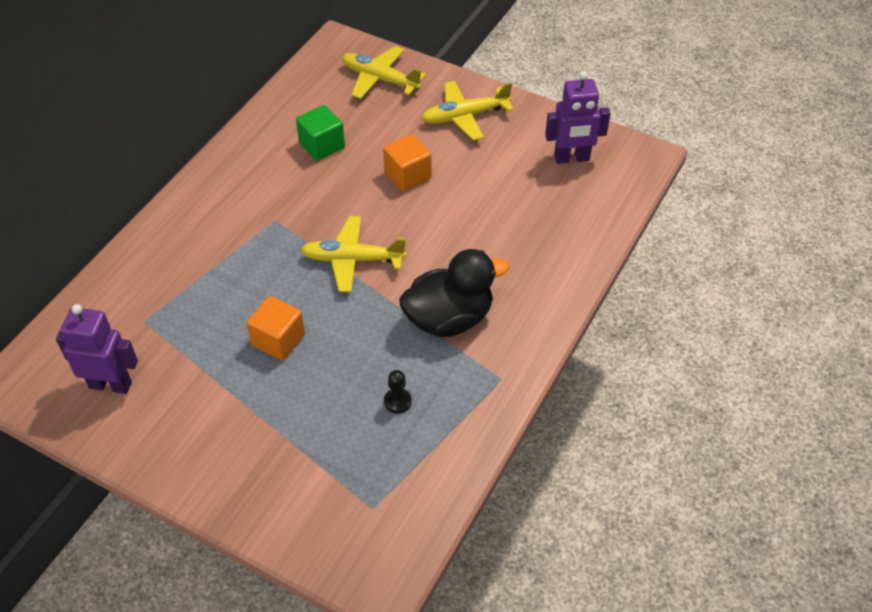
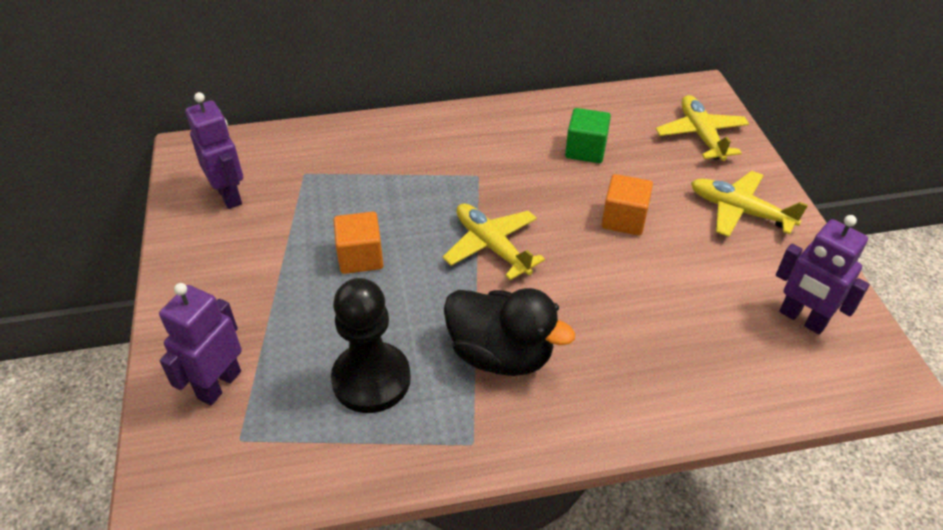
camera: 50 degrees right, 5 degrees down
(310, 495) = (219, 384): none -> purple robot
(397, 401) = (371, 379): black pawn -> black pawn, size x2.44

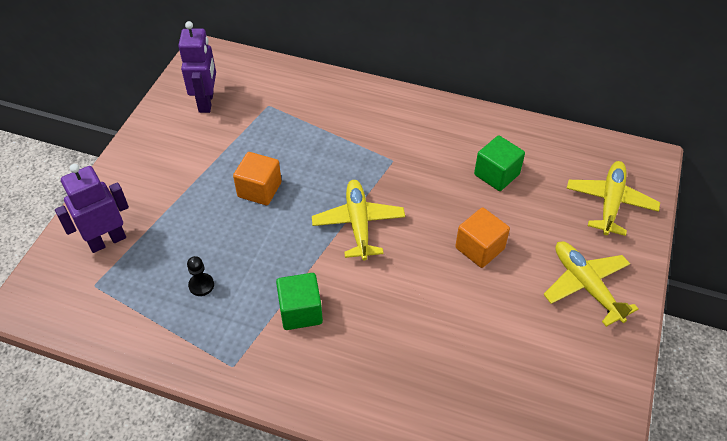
camera: 30 degrees right, 5 degrees up
(371, 379) = (201, 285): black pawn -> black pawn, size x0.41
(501, 354) = (300, 311): black duck -> green cube
(802, 319) = (559, 403): purple robot -> none

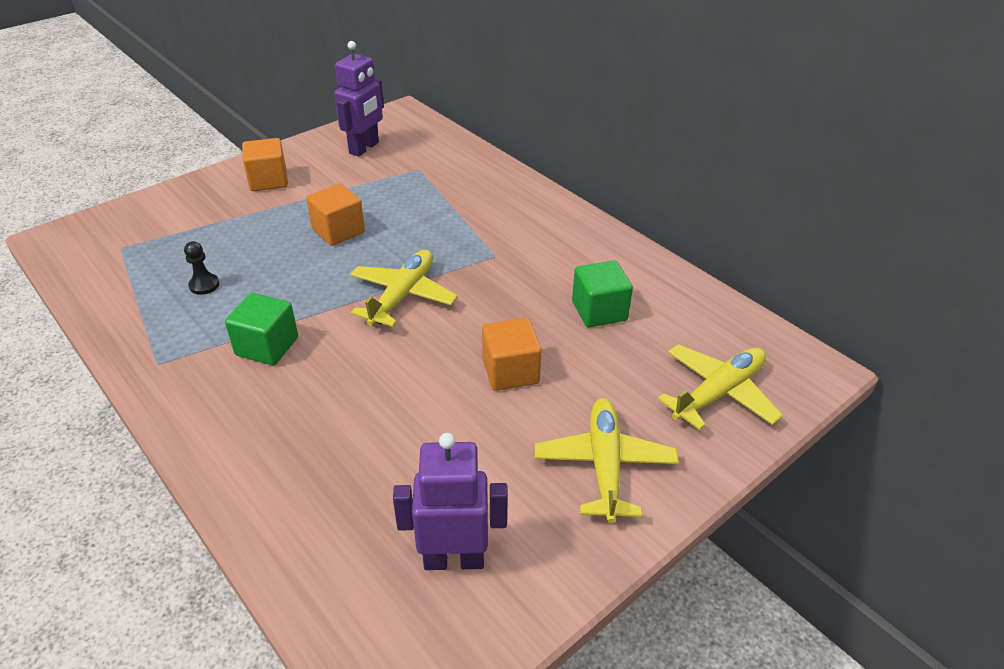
camera: 30 degrees right, 10 degrees down
(107, 240) = (168, 219): purple robot -> purple robot (454, 559)
(156, 167) = (268, 180): none -> orange cube

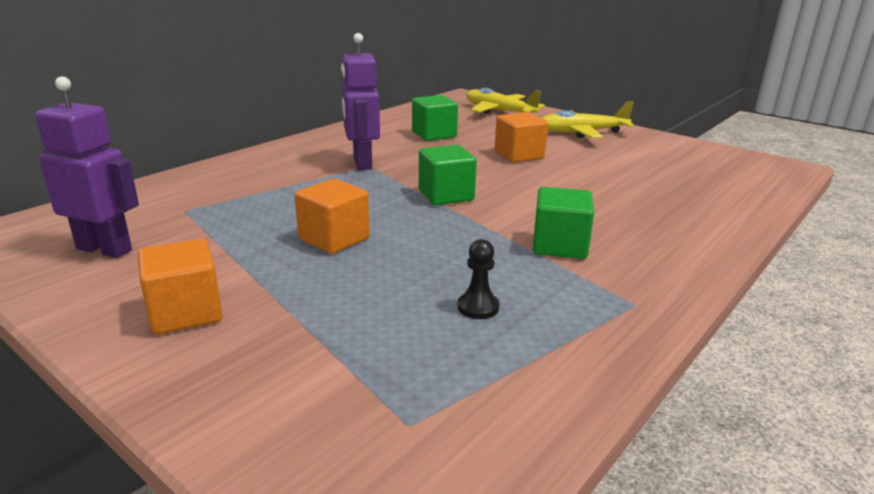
camera: 100 degrees left, 15 degrees down
(402, 296) = (446, 195): yellow plane -> green cube
(454, 559) = (691, 161): purple robot -> purple robot (361, 163)

